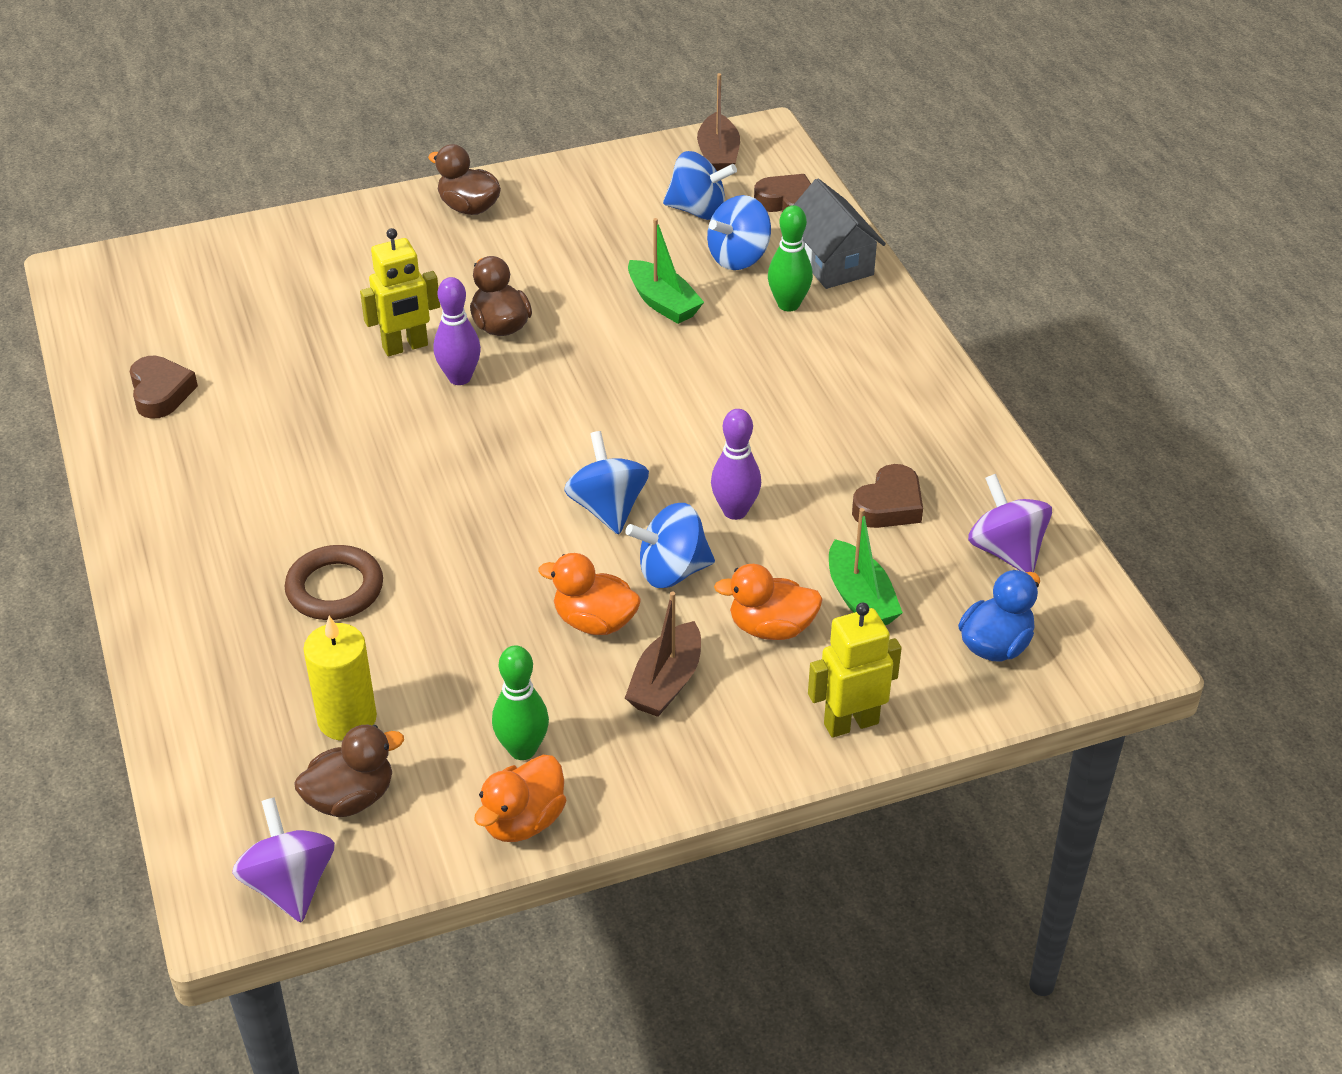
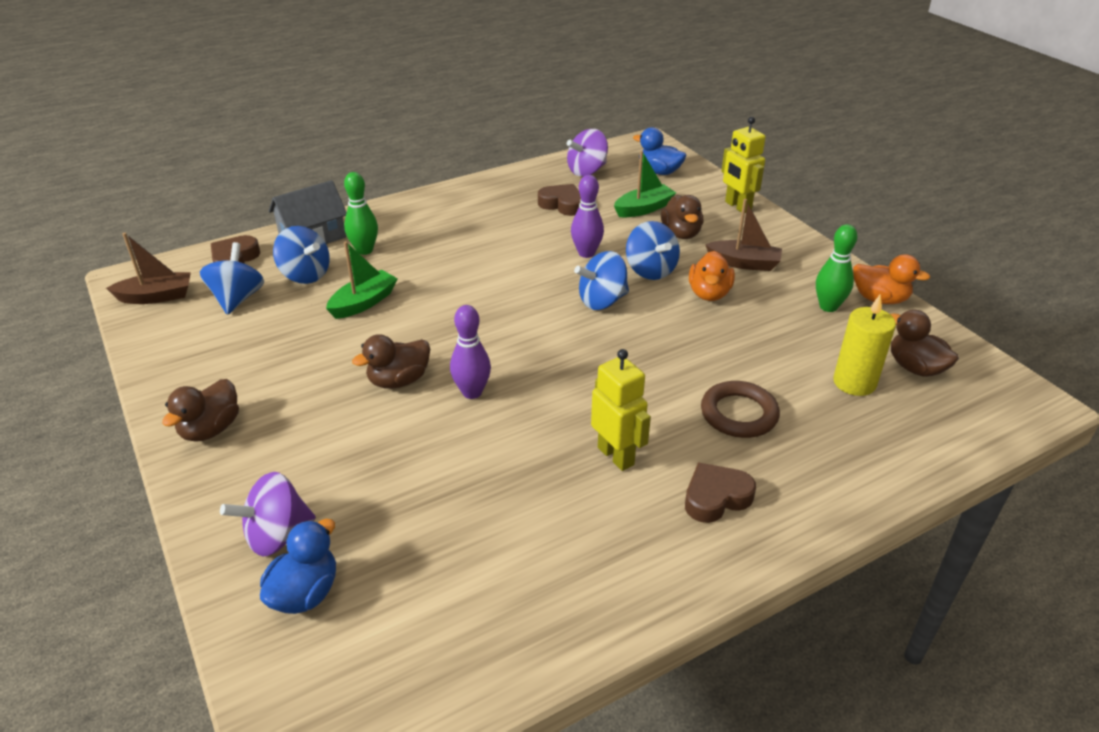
camera: 100 degrees left, 5 degrees down
(161, 392) = (531, 599): brown heart -> brown heart (716, 497)
(235, 268) = (305, 593): none -> blue duck
(290, 885) = (997, 380): purple spinning top -> purple spinning top (277, 536)
(405, 347) = (434, 432): yellow robot -> yellow robot (616, 456)
(771, 628) = (681, 234): orange duck -> brown duck

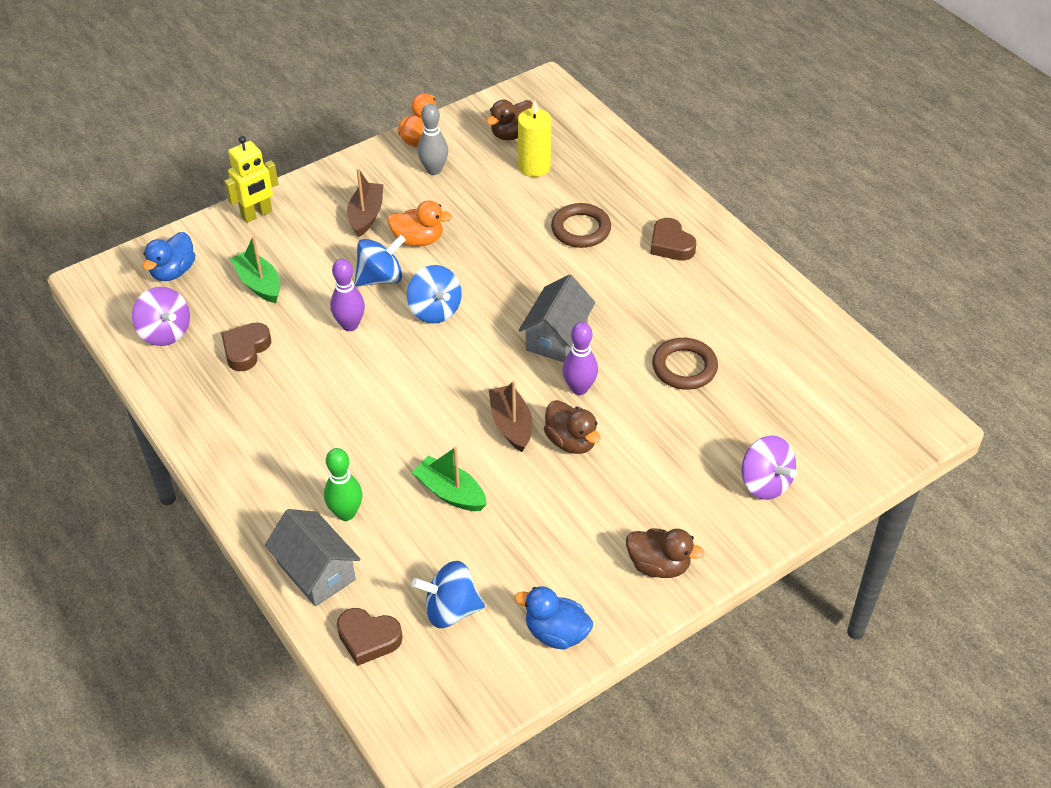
camera: 95 degrees left, 10 degrees up
(156, 296) = (451, 694): brown boat -> brown boat (511, 424)
(305, 275) = (399, 557): blue spinning top -> none
(305, 593) = (810, 453): blue duck -> blue duck (556, 633)
(485, 484) = (684, 367): none -> brown ring
(553, 381) = (556, 336): none -> grey house
(616, 456) = (639, 296): yellow robot -> none
(681, 234) = (311, 256): brown duck -> none
(828, 307) = (434, 170): green bowling pin -> grey bowling pin

